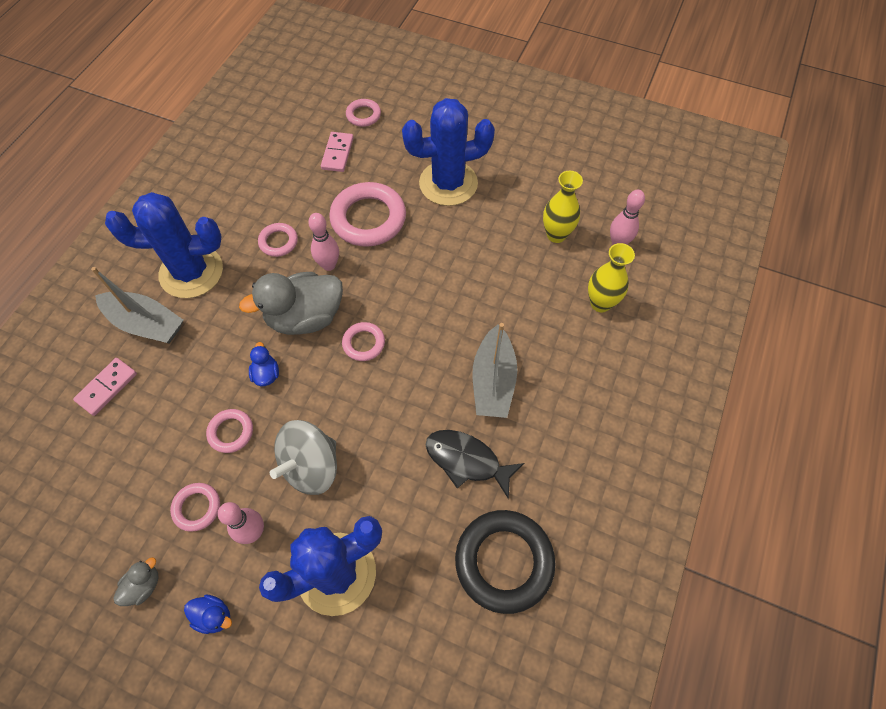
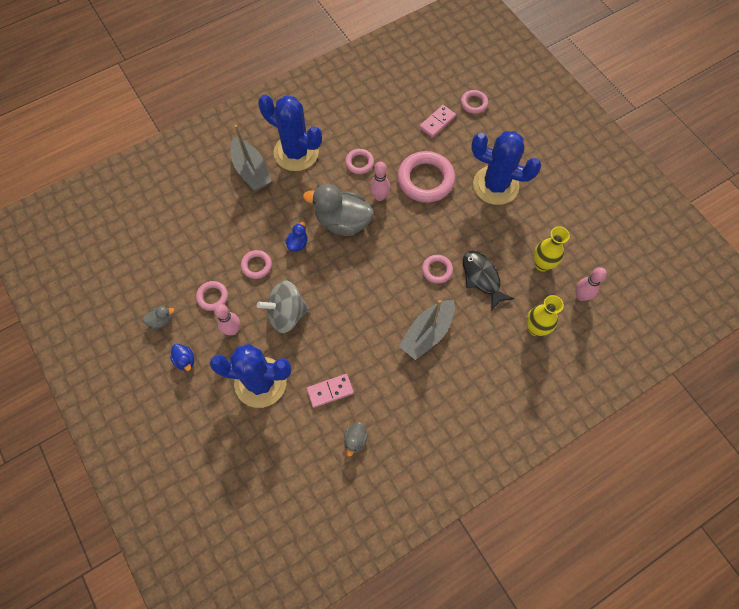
camera: 35 degrees right, 5 degrees up
(107, 387) = (208, 196): pink domino -> pink domino (330, 391)
(364, 343) = (366, 260): pink ring -> pink ring (437, 270)
(467, 461) = (376, 370): black fish -> black fish (482, 278)
(504, 561) = (355, 440): black ring -> grey duck

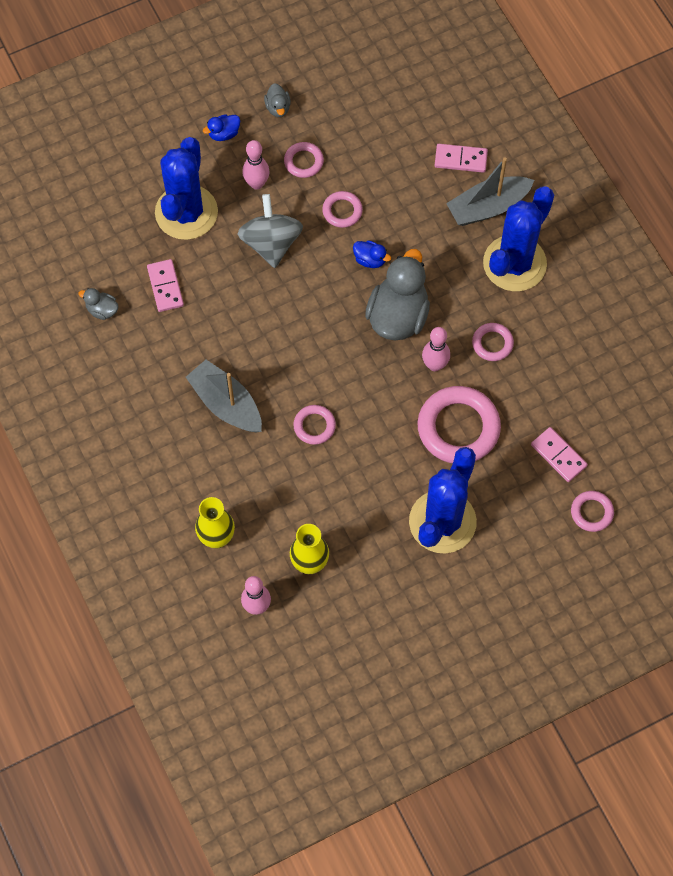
camera: 95 degrees right, 0 degrees up
(211, 189) = (460, 159): none -> pink domino
(482, 278) = (297, 481): black fish -> none

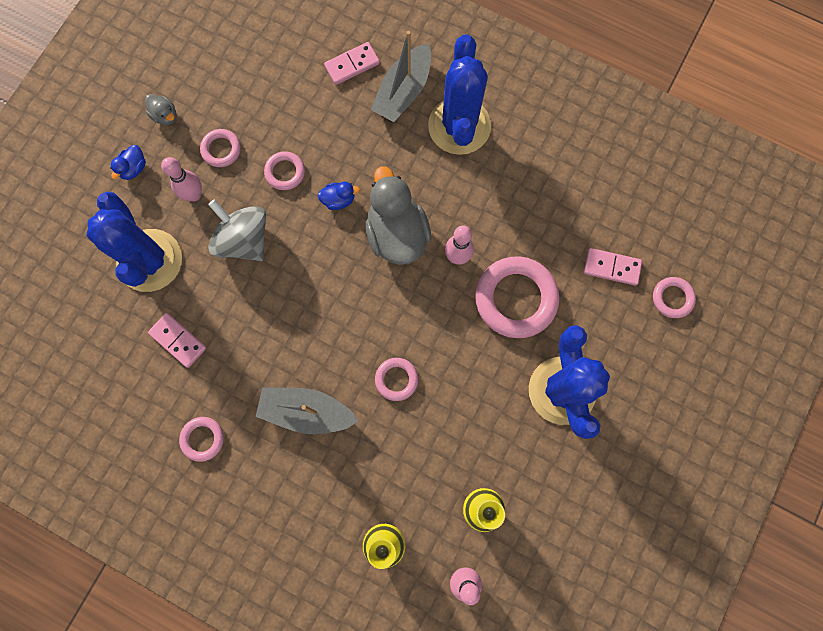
camera: 35 degrees left, 10 degrees up
(102, 310) = (136, 400): grey duck -> none
(492, 343) = (490, 207): pink ring -> pink ring (202, 439)

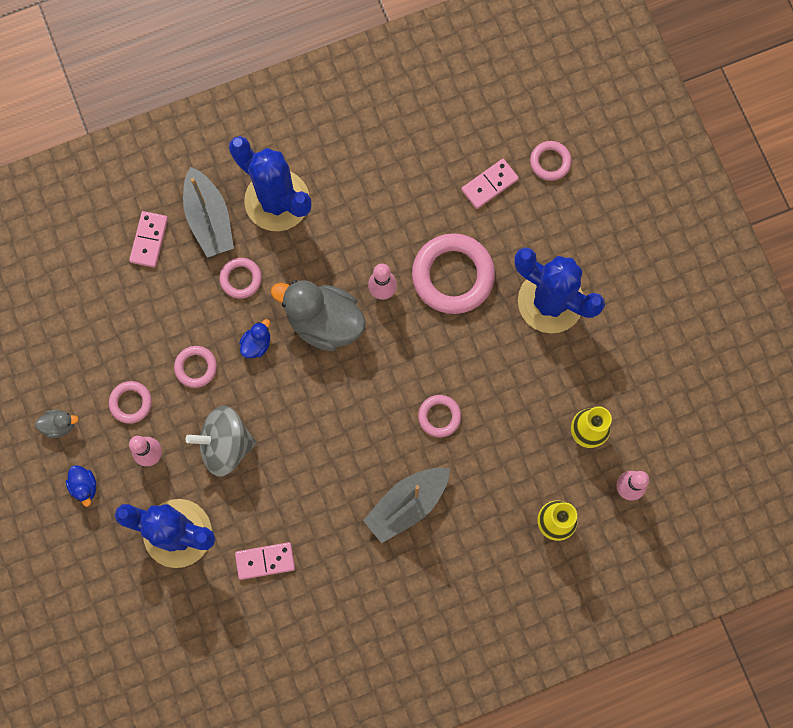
camera: 50 degrees left, 0 degrees up
(202, 439) = (361, 601): pink ring -> pink ring (241, 279)

